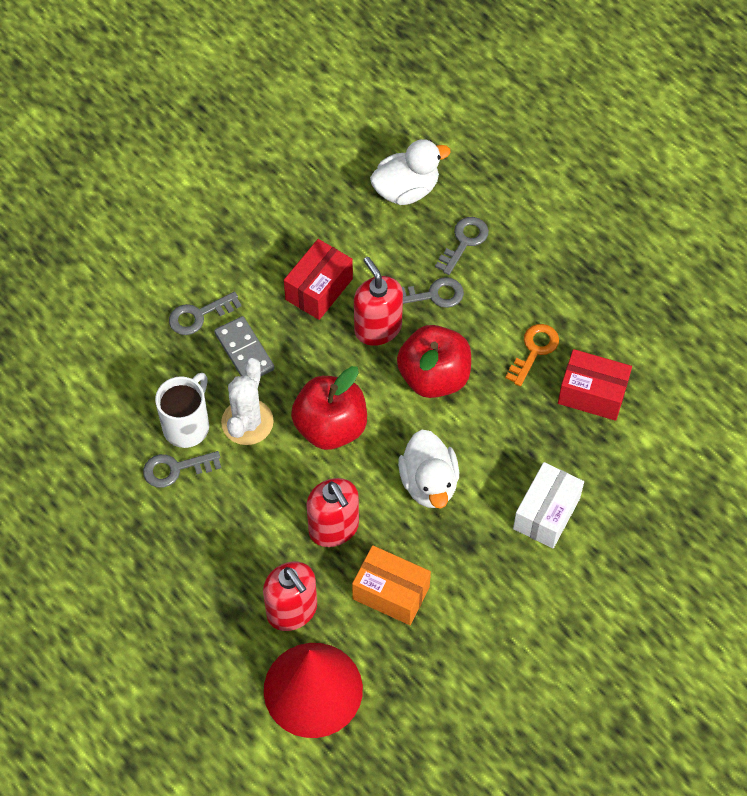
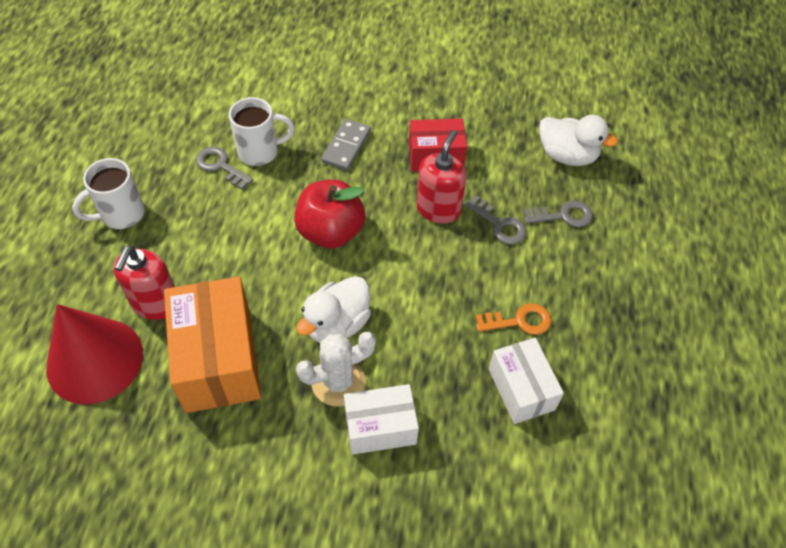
camera: 50 degrees right, 5 degrees down
(163, 585) = (121, 214): none -> white mug
(199, 315) = (351, 107): grey key -> none
(247, 422) = (291, 182): white cactus -> white cactus (338, 382)
(334, 528) = (247, 286): red soap dispenser -> none
(391, 593) = (219, 360): orange box -> orange box, size x1.64
(434, 377) = (431, 269): red apple -> none
(592, 394) = (521, 389): red box -> white box

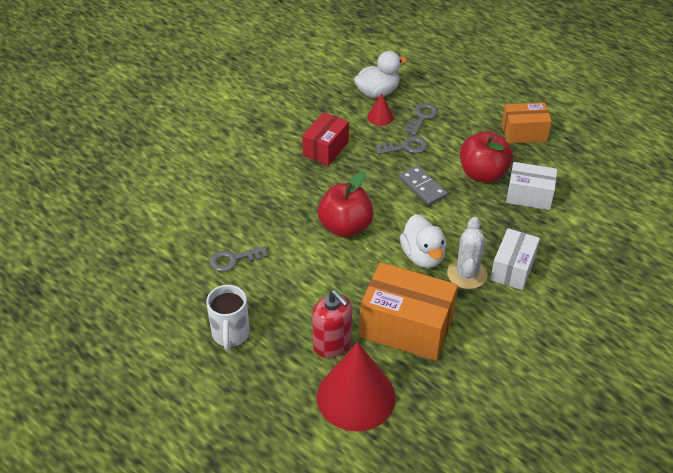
camera: 55 degrees left, 10 degrees down
(260, 152) = (240, 233): white mug -> none
(346, 147) = (277, 186): grey domino -> grey domino (423, 187)
(438, 209) = (370, 168): red soap dispenser -> none
(519, 321) = (483, 174): orange key -> red apple
(528, 178) = (380, 117): none -> red cone
(632, 331) = (524, 133): none -> orange box

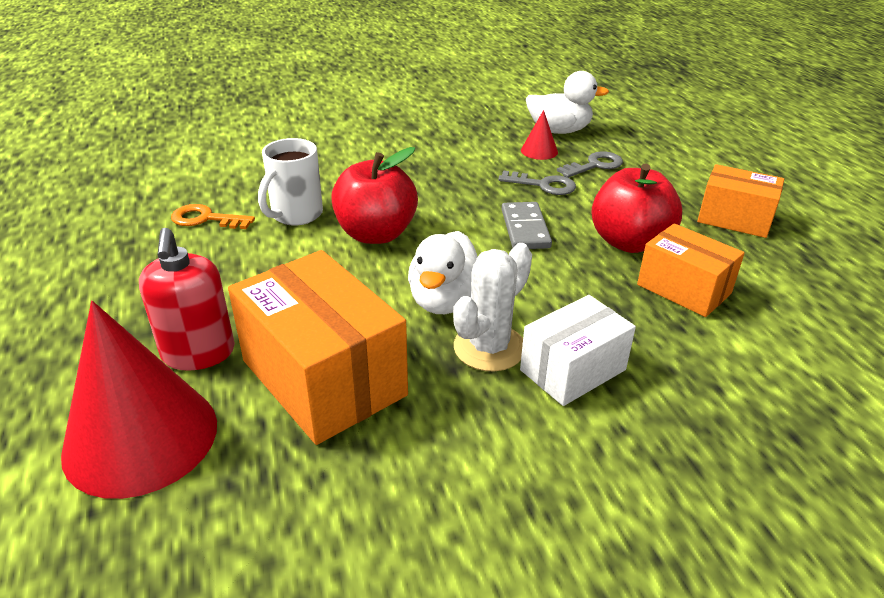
camera: 30 degrees right, 10 degrees down
(230, 334) = (97, 289): white mug -> white mug (295, 215)
(234, 259) = (206, 219): grey key -> orange key
(325, 148) = (439, 158): red box -> none
(529, 196) = (684, 289): white box -> orange box

